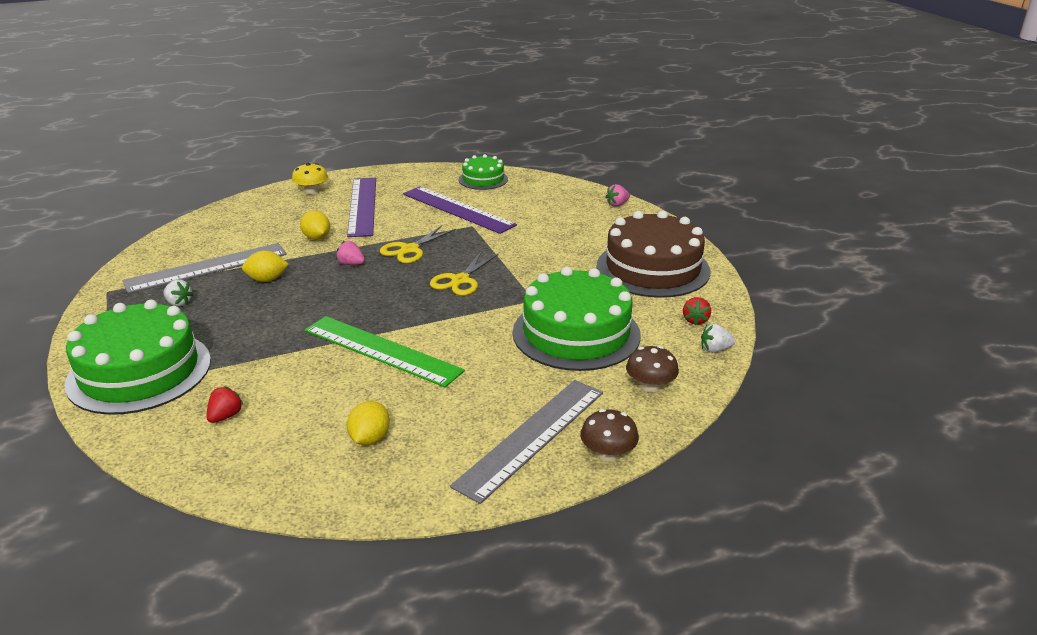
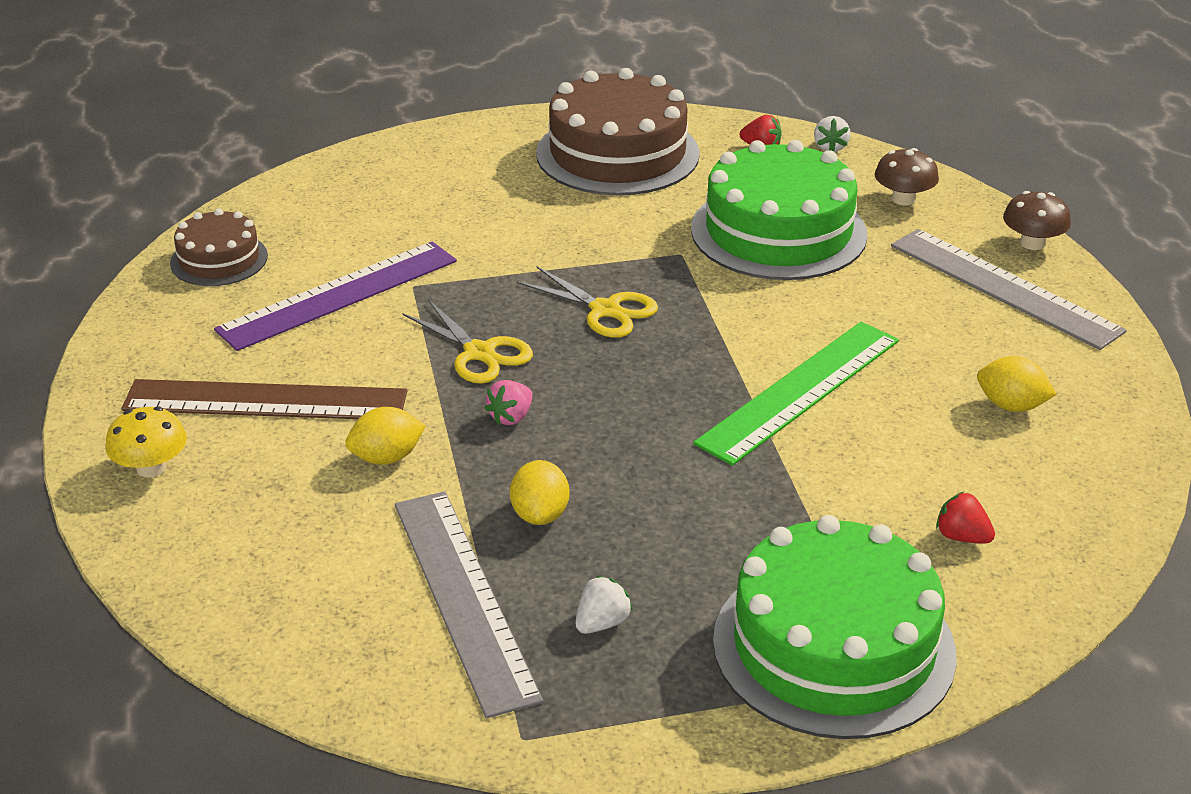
camera: 80 degrees left, 5 degrees up
(362, 206) = (265, 401): purple ruler -> brown ruler
(483, 179) = (219, 259): green cake -> brown cake
(617, 204) = (397, 149): pink strawberry -> none

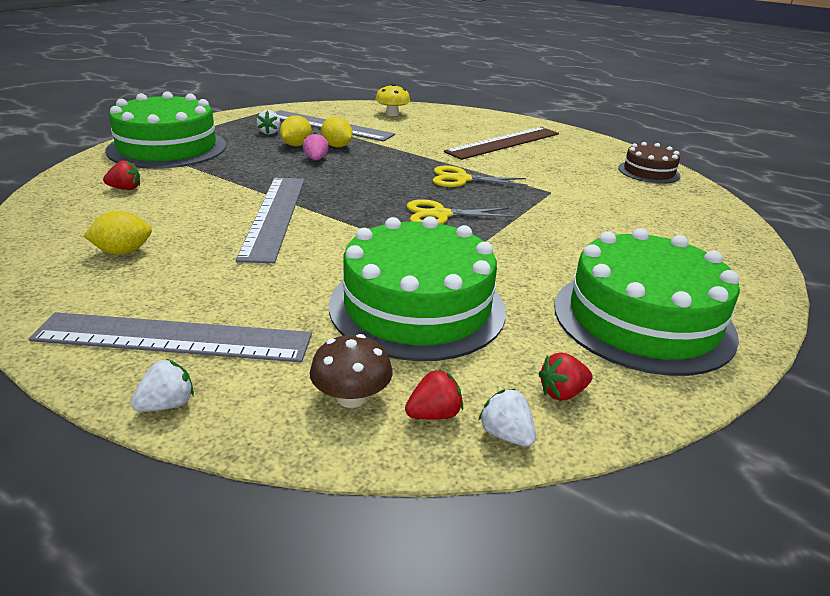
camera: 135 degrees right, 5 degrees down
(151, 467) = (494, 121): yellow mushroom -> yellow mushroom (392, 114)
(339, 295) = (569, 177): purple ruler -> none
(387, 457) = (425, 143): yellow lemon -> yellow lemon (296, 145)
(511, 417) = (402, 165): pink strawberry -> pink strawberry (316, 159)
(617, 153) = (643, 319): brown cake -> green cake
(800, 391) = (274, 216): green ruler -> grey ruler
(860, 171) = (434, 414): none -> red strawberry
(1032, 243) = (167, 405): brown mushroom -> white strawberry

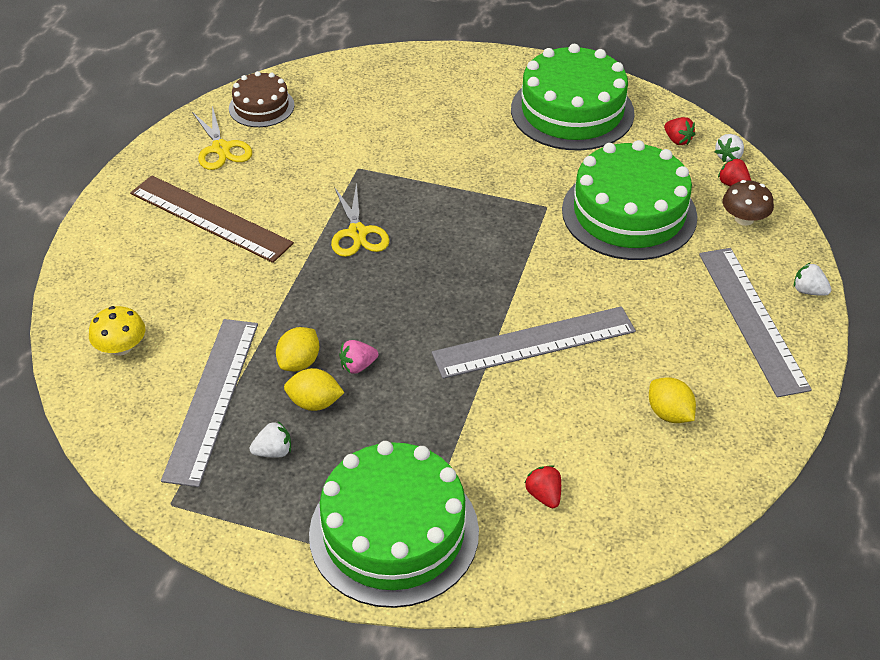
camera: 105 degrees left, 15 degrees up
(440, 215) = (461, 231): yellow scissors -> yellow scissors (221, 148)

